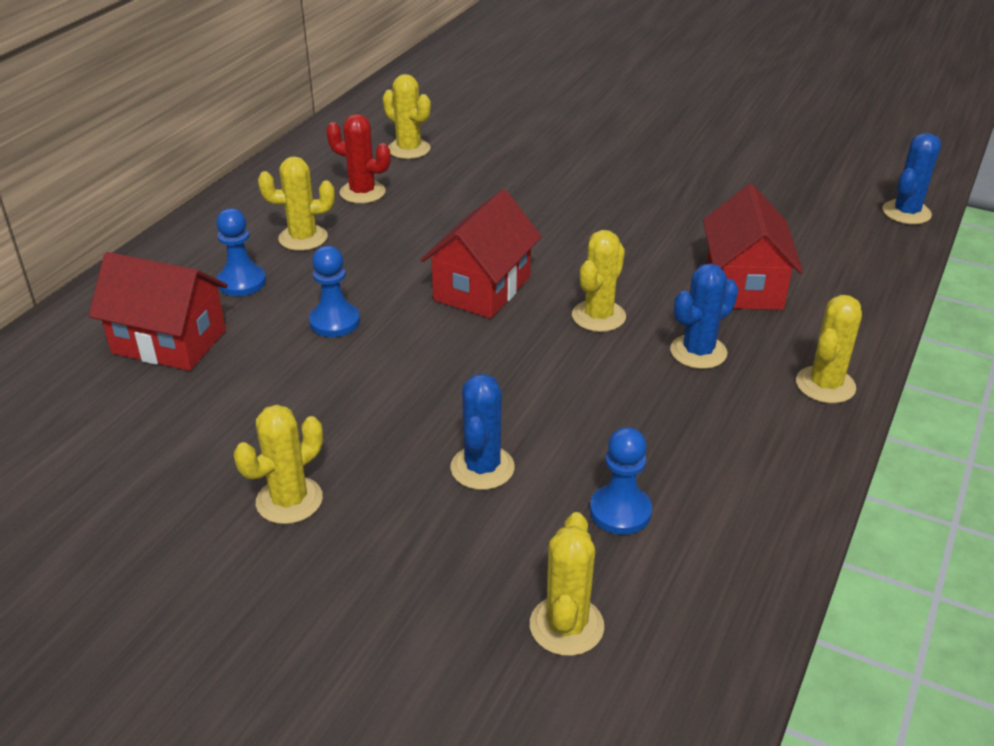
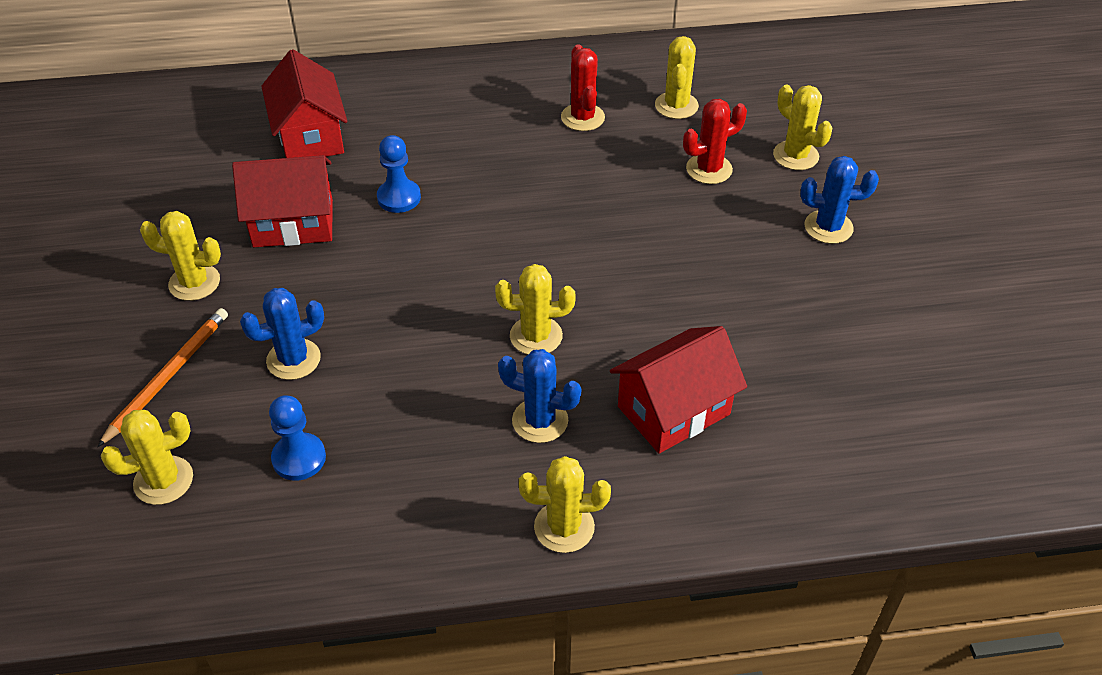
camera: 55 degrees right, 10 degrees up
(242, 282) = (405, 128): blue pawn -> none
(303, 238) = (488, 124): yellow cactus -> yellow cactus (795, 156)
(413, 570) = (168, 376): none -> orange pencil
(482, 288) = (512, 251): red house -> red house (293, 223)
(500, 166) = (709, 169): none -> red cactus
(906, 212) = (944, 488): blue cactus -> blue cactus (828, 227)

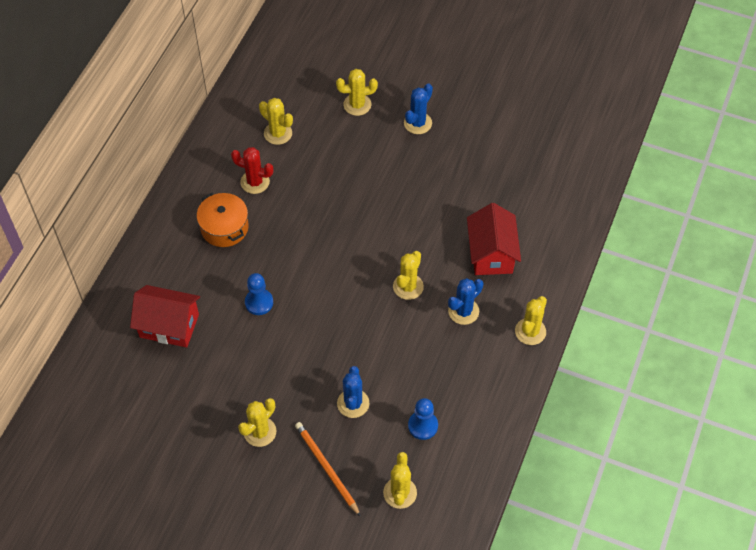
camera: 60 degrees left, 10 degrees up
(293, 223) = (244, 364): red house -> none
(491, 121) = (224, 227): none -> orange pot
(709, 169) = (340, 148): red cactus -> none

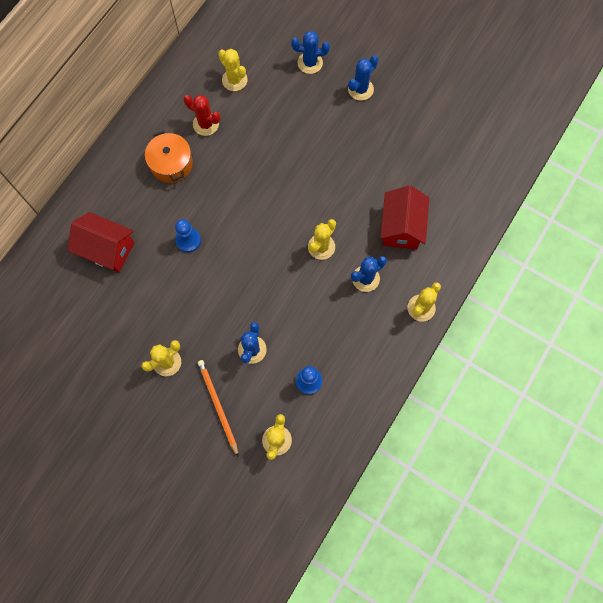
camera: 10 degrees right, 15 degrees up
(357, 105) = (310, 63): yellow cactus -> blue cactus

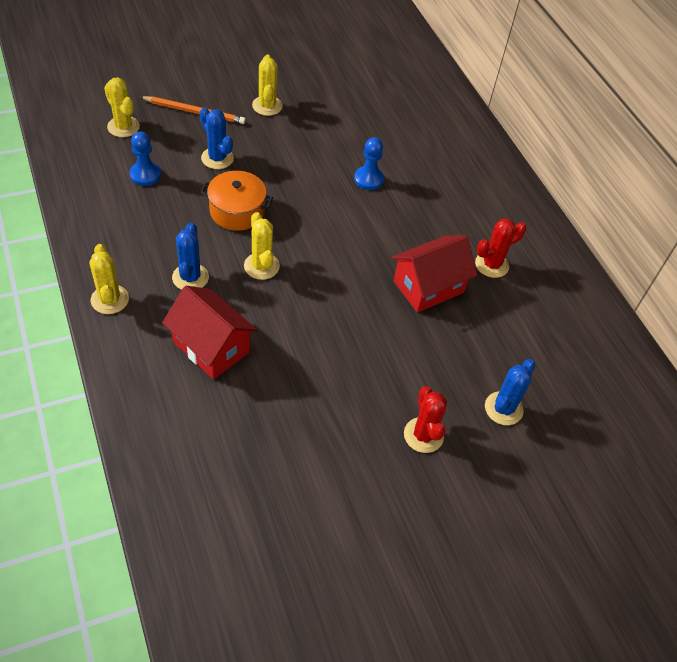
camera: 120 degrees right, 20 degrees down
(107, 249) = (411, 127): red house -> red house (428, 287)
(171, 164) = (465, 213): orange pot -> orange pot (237, 211)
(234, 80) = (532, 322): yellow cactus -> none
(360, 89) = (423, 435): blue cactus -> red cactus

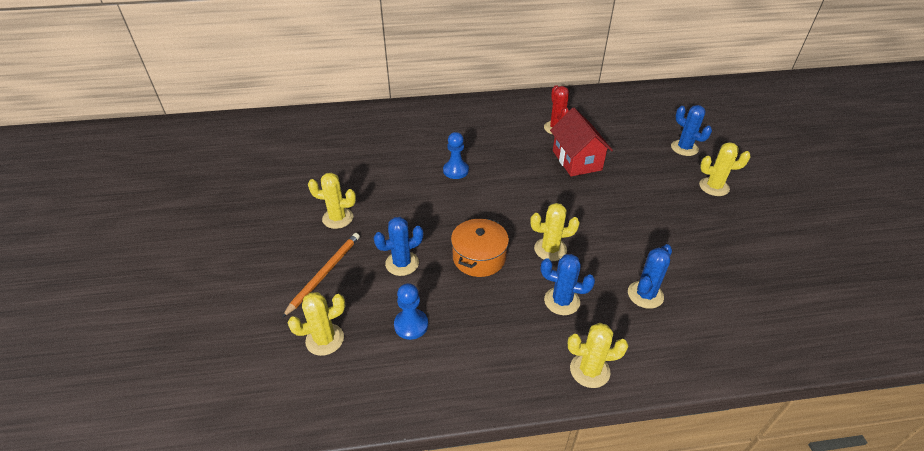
camera: 70 degrees left, 10 degrees down
(211, 347) = (645, 295): red house -> blue cactus
(423, 435) = (714, 187): red cactus -> yellow cactus

